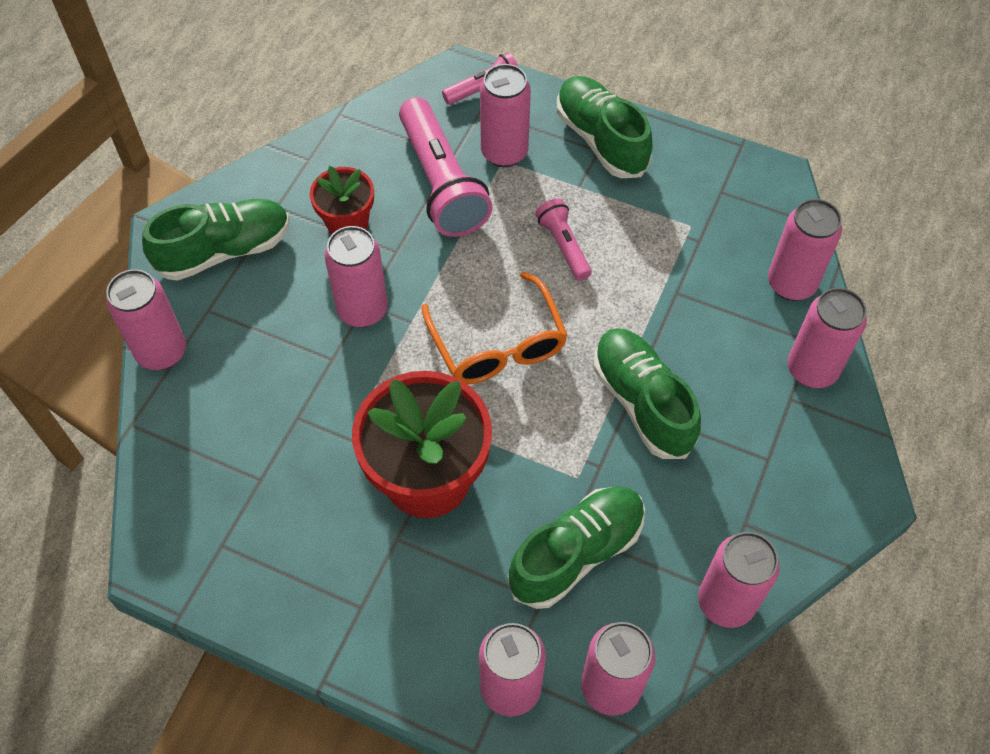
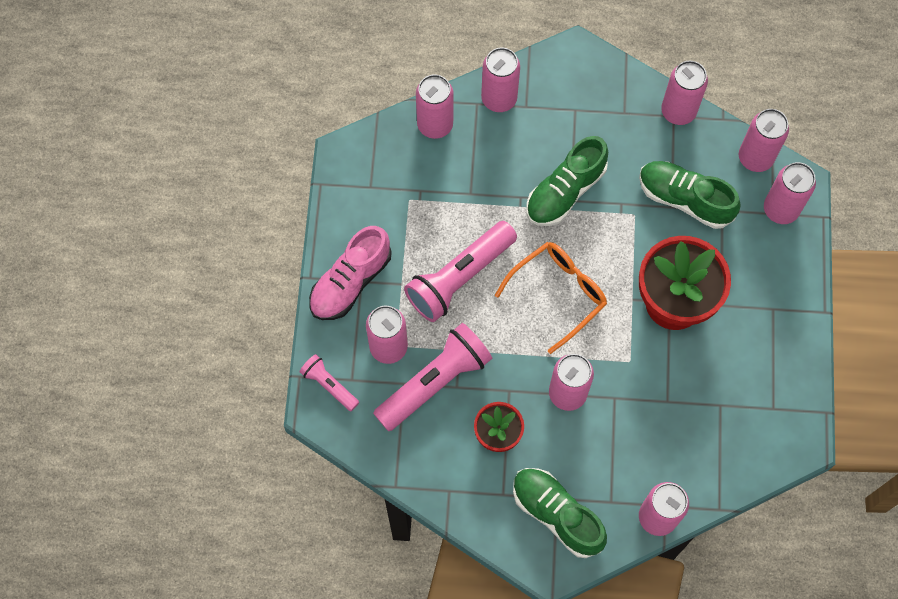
camera: 110 degrees left, 10 degrees up
(564, 246) = (459, 277): pink flashlight -> pink flashlight, size x1.93
(601, 139) = (350, 282): green shoe -> pink shoe

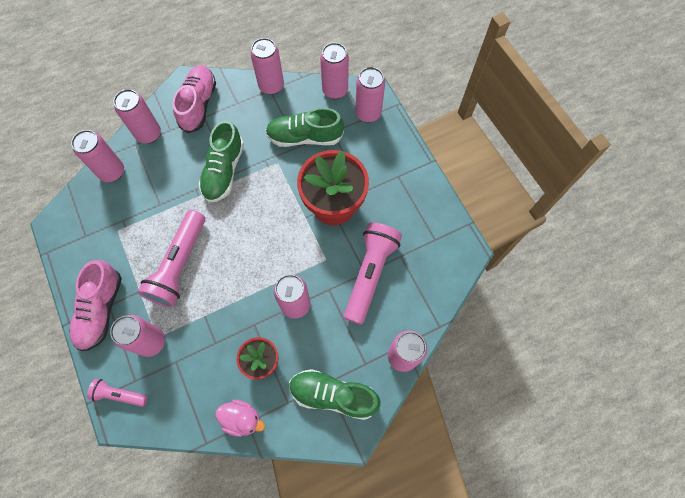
camera: 30 degrees left, 0 degrees up
(434, 382) = (197, 348): pink flashlight -> pink flashlight (370, 274)
(446, 483) = (242, 419): none -> pink duck
(558, 294) = (254, 240): orange glasses -> none
(576, 91) = (198, 105): none -> pink shoe

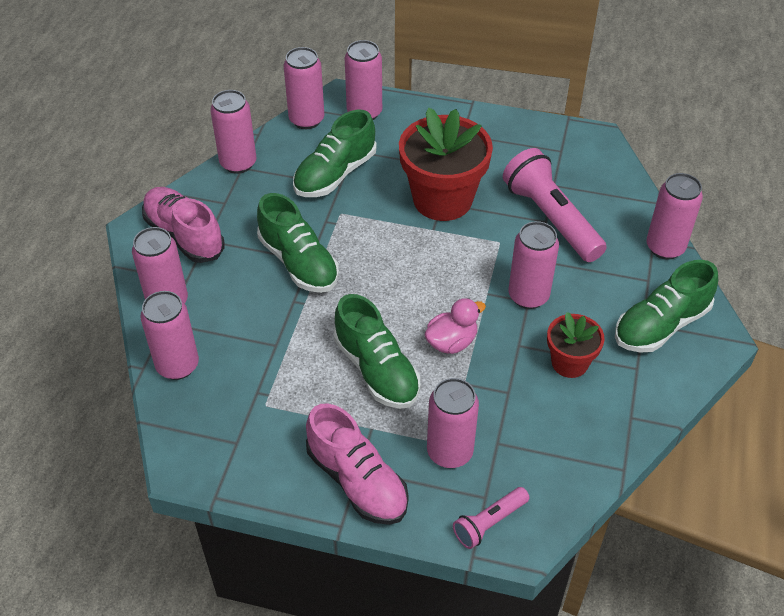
camera: 50 degrees left, 20 degrees down
(179, 265) = (376, 370): pink flashlight -> green shoe
(242, 419) = (622, 418): pink duck -> pink duck (451, 342)

